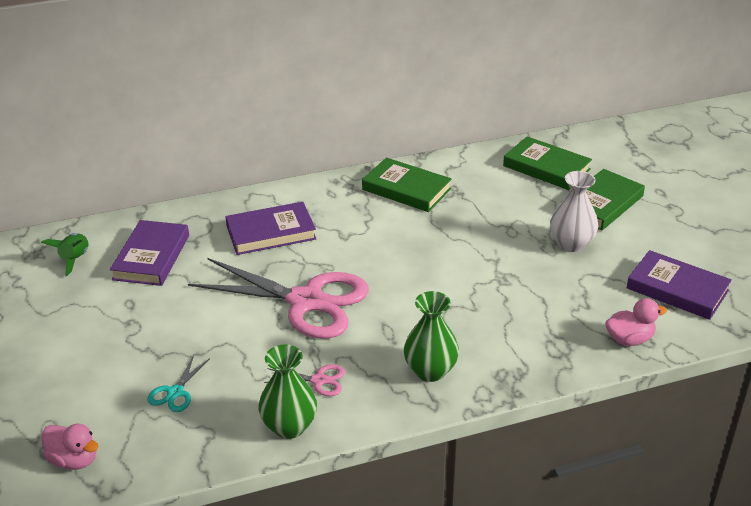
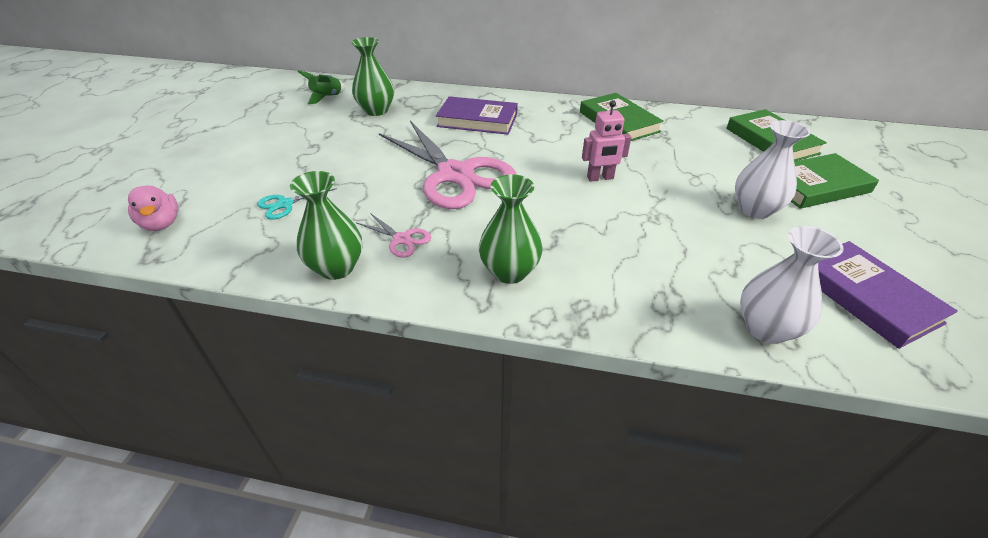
camera: 30 degrees right, 5 degrees up
(151, 257) = (376, 110): purple book -> green vase
(435, 257) = (600, 178): none -> pink robot
(629, 339) = (766, 329): pink duck -> white vase

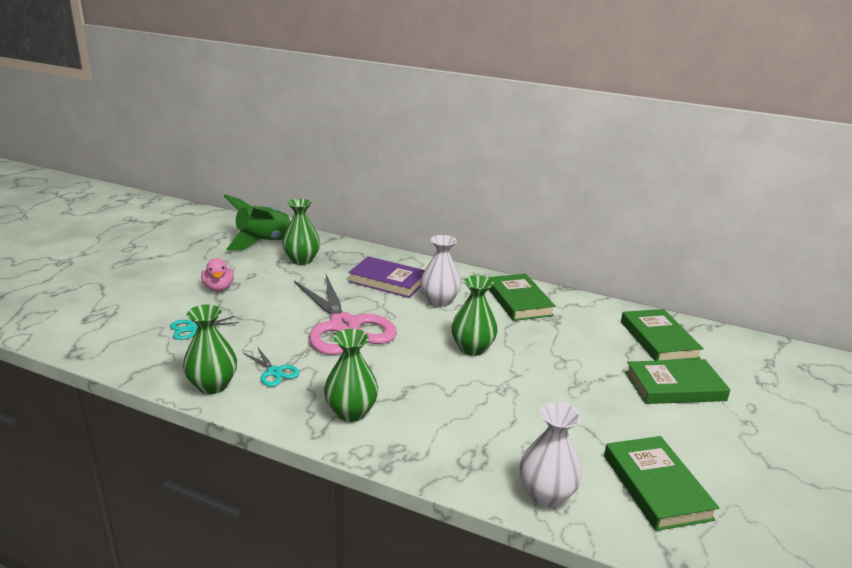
camera: 10 degrees right, 15 degrees down
(161, 224) = (91, 329): pink duck -> pink duck (218, 288)
(327, 97) = (264, 242): green rocket -> green rocket, size x1.85
(402, 239) = (274, 372): pink scissors -> turquoise scissors
(600, 178) = (472, 348): pink robot -> green vase
(755, 210) = (600, 398): white vase -> white vase (439, 301)
(866, 297) = (656, 486): purple book -> green book

